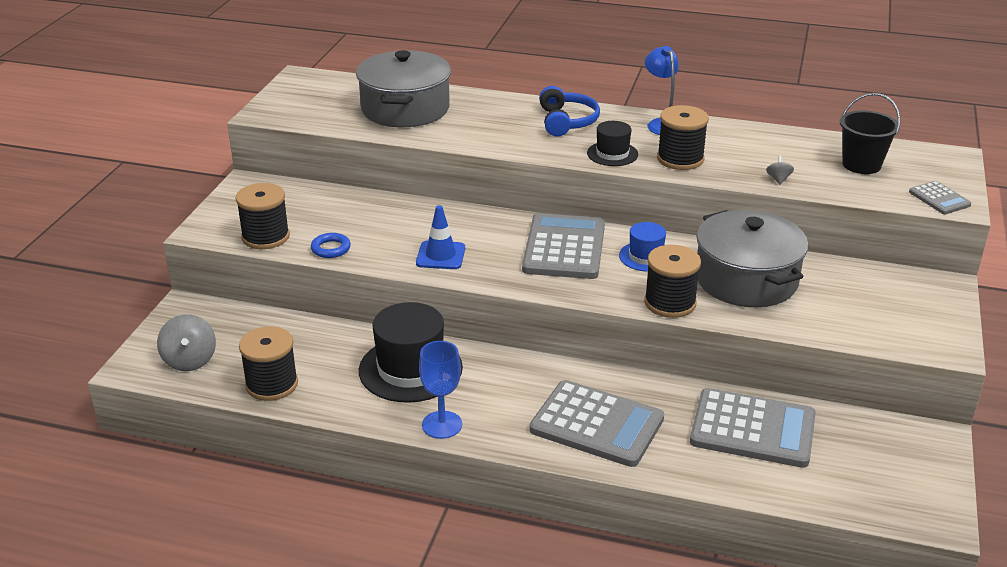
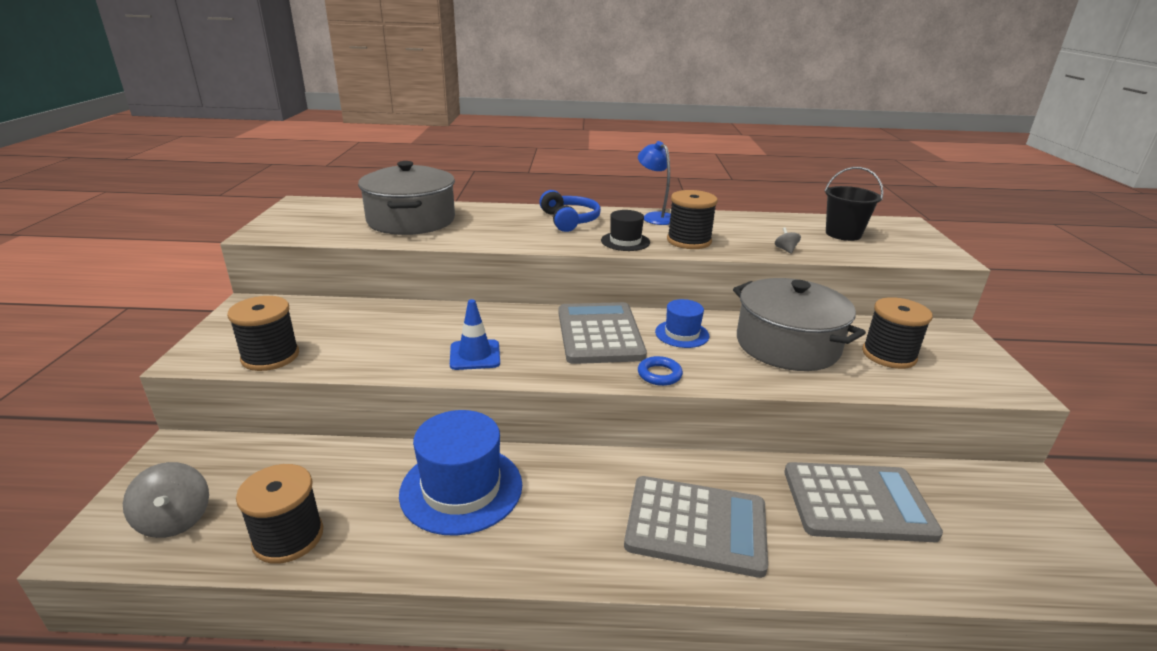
camera: 15 degrees left, 5 degrees down
(331, 249) = (349, 361): blue ring -> blue ring (659, 374)
(410, 369) = (461, 488): black hat -> blue hat
(442, 425) = (518, 559): blue goblet -> none
(670, 303) = (731, 376): black spool -> black spool (889, 355)
(939, 198) = (929, 253): grey calculator -> none

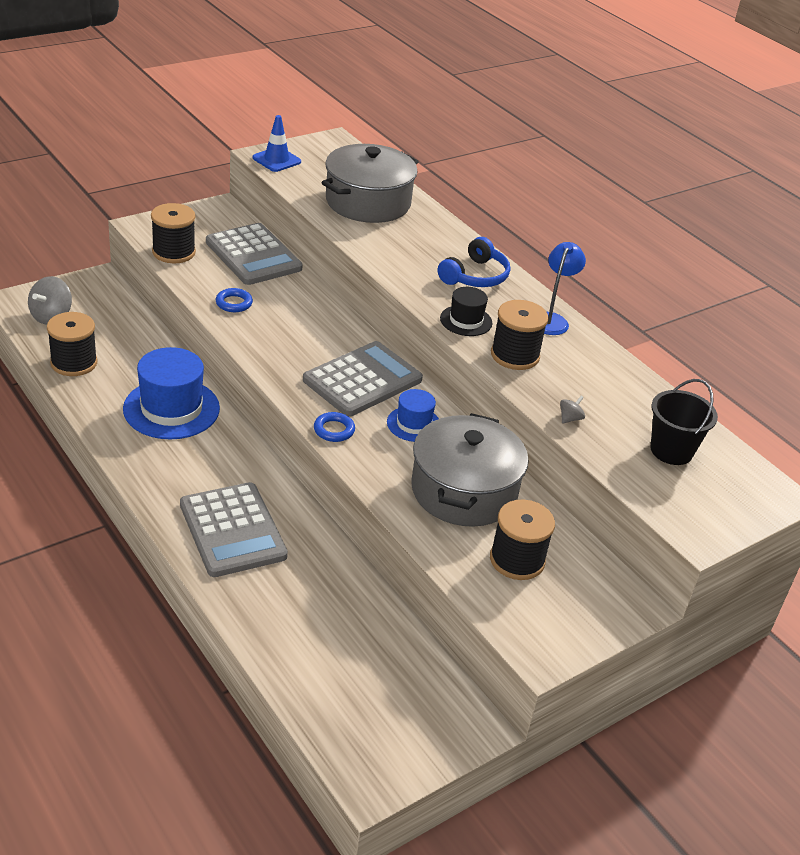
camera: 50 degrees right, 10 degrees up
(406, 354) = (234, 303): none -> blue ring
(475, 355) = (265, 333): blue traffic cone -> blue traffic cone (276, 160)
(857, 503) = (338, 613): grey calculator -> grey calculator (253, 255)

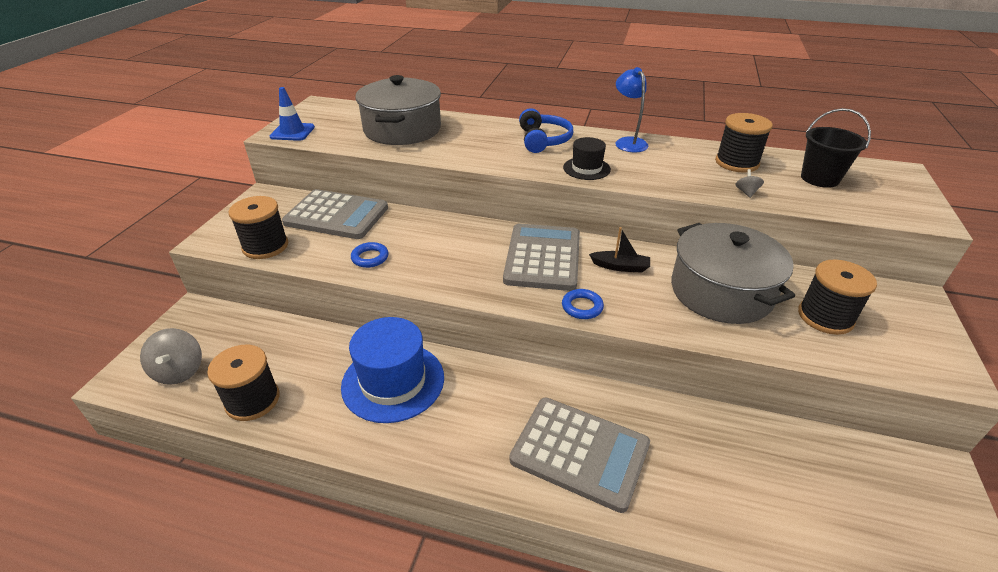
camera: 35 degrees left, 0 degrees up
(414, 424) = (620, 267): blue hat -> black boat
(515, 355) = (650, 173): black spool -> black spool (736, 163)

